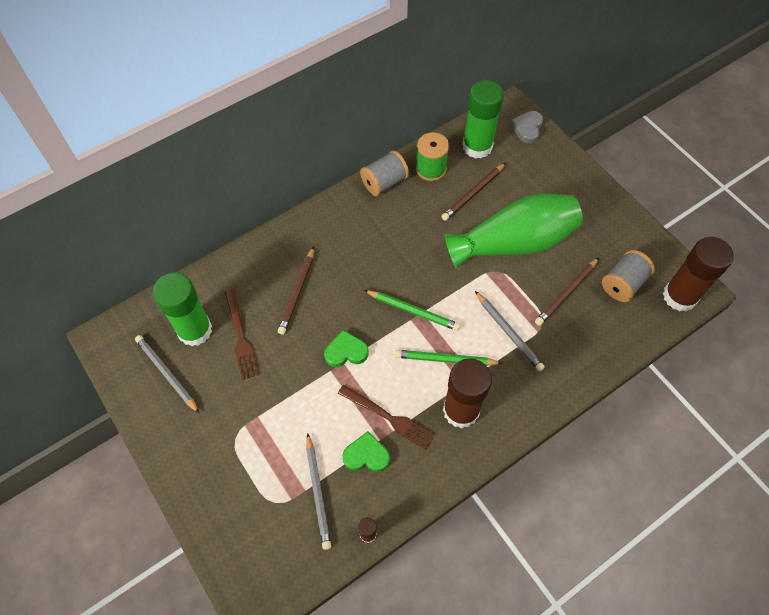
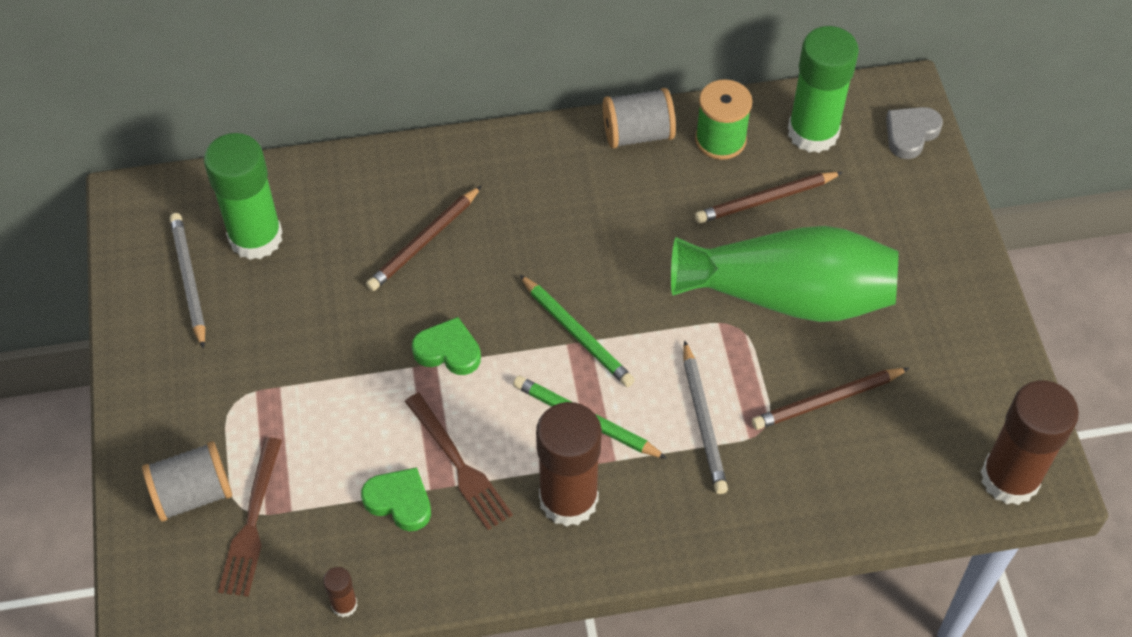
camera: 25 degrees right, 5 degrees down
(241, 337) = (313, 272): brown fork -> brown fork (252, 523)
(318, 492) = (306, 521): grey pencil -> none
(623, 284) = (926, 423): grey spool -> grey spool (193, 494)

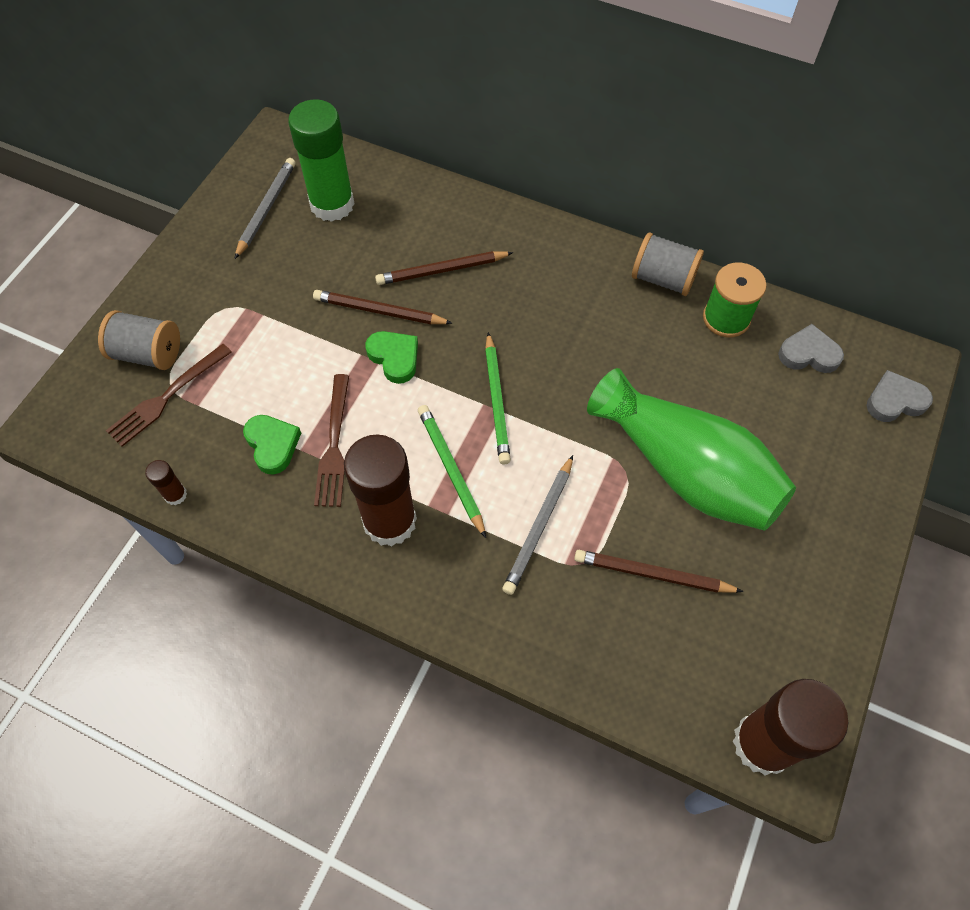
camera: 35 degrees right, 5 degrees up
(766, 200) = (727, 384): brown pencil -> brown pencil (379, 311)
(813, 132) = (808, 354): green glue stick -> grey heart

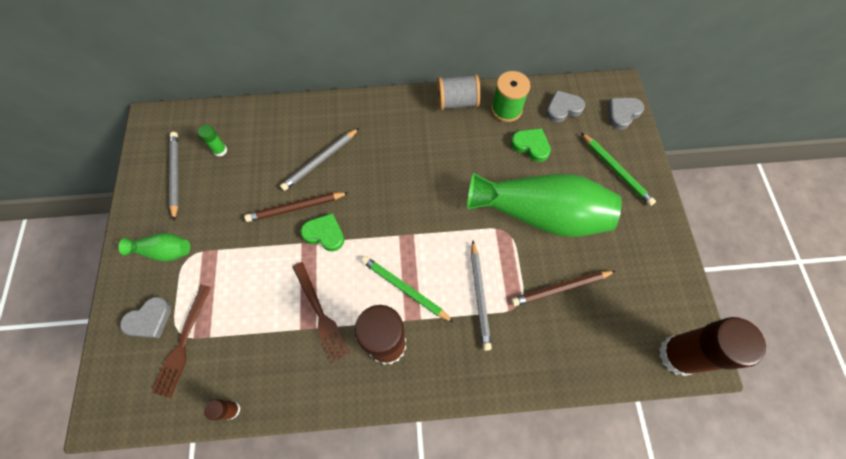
camera: 30 degrees left, 5 degrees up
(148, 354) = (150, 320): grey spool -> grey heart
(205, 287) = (164, 251): none -> green vase
(272, 445) = (279, 336): green heart -> green heart (531, 146)
(332, 204) = (220, 150): green glue stick -> green glue stick, size x0.43
(441, 270) = (320, 161): brown pencil -> grey pencil
(497, 401) = (406, 229): green pencil -> green pencil (616, 170)

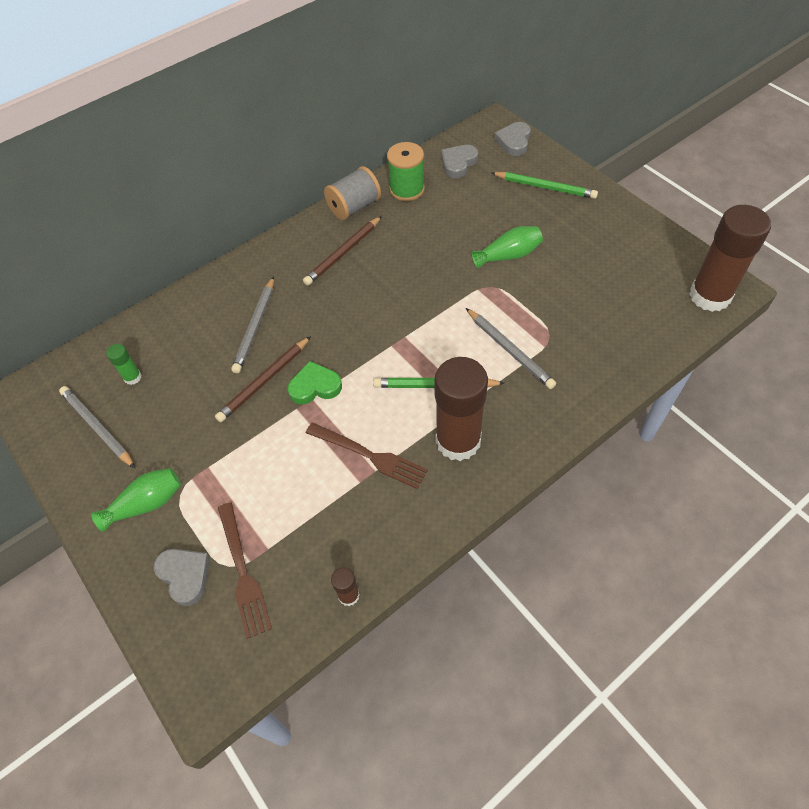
camera: 30 degrees left, 10 degrees down
(150, 320) = (185, 575): grey heart -> grey heart turned 60 degrees counterclockwise
(531, 146) = (454, 207): green heart -> none
(540, 214) = (508, 255): green vase -> green vase, size x0.46
(560, 288) = (575, 303): brown pencil -> brown pencil (343, 253)

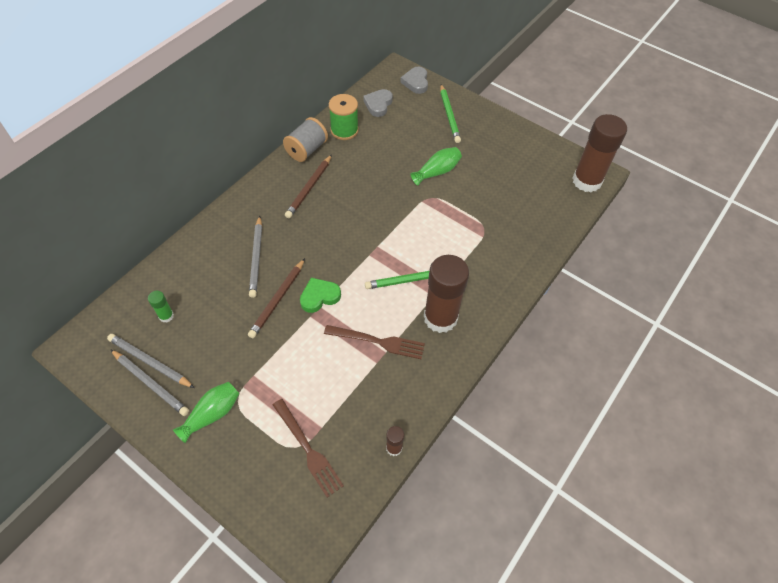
camera: 20 degrees left, 0 degrees up
(185, 575) = (262, 462): grey heart -> none
(510, 350) = (458, 243): grey pencil -> grey pencil (151, 383)
(545, 187) = (449, 115): green pencil -> green pencil turned 75 degrees clockwise

